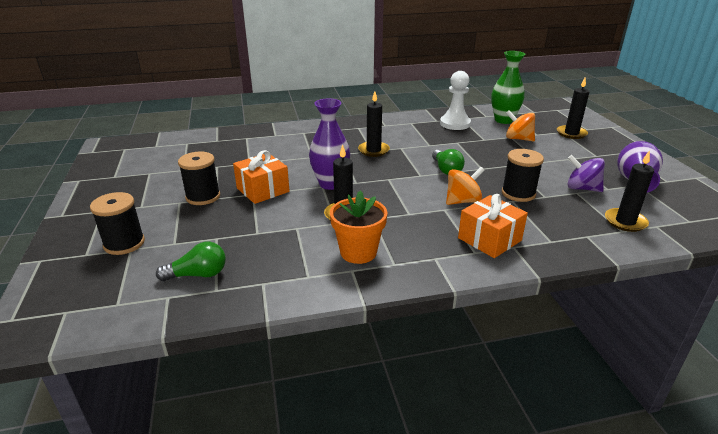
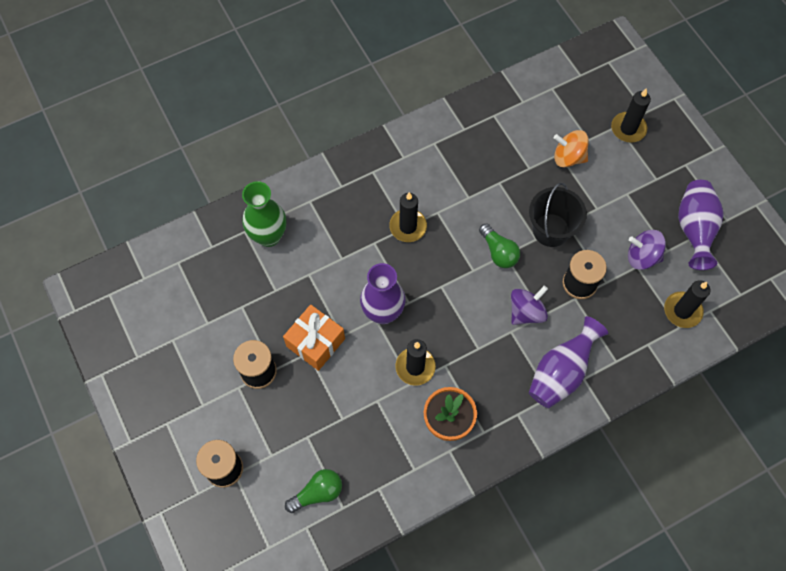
camera: 15 degrees left, 35 degrees up
(455, 124) = (488, 133): white pawn -> none
(462, 201) = (526, 312): orange spinning top -> purple spinning top
(489, 239) = (561, 372): orange gift -> purple vase
(496, 166) = (551, 230): none -> black bucket
(503, 120) = (546, 110): green vase -> green vase (269, 236)

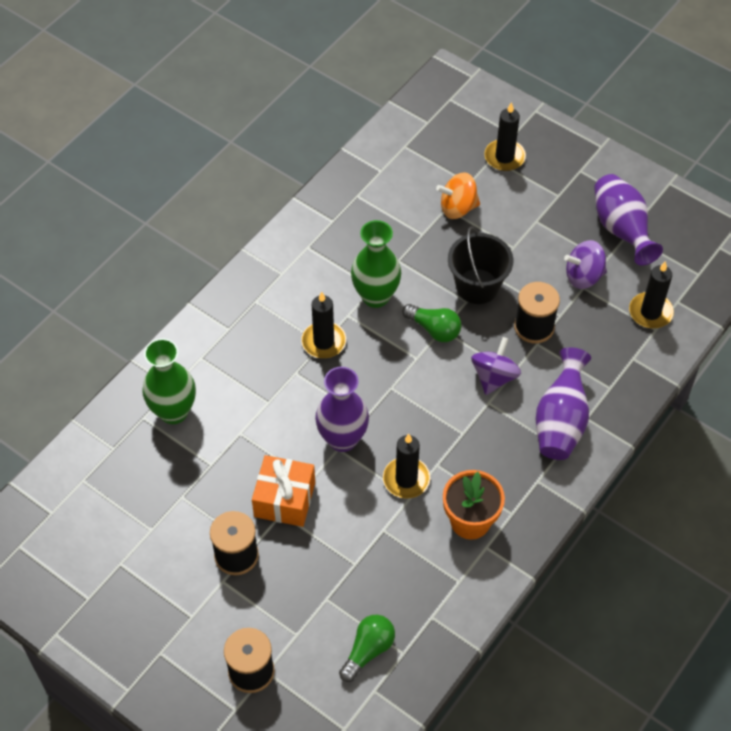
camera: 25 degrees left, 10 degrees down
(466, 205) = (375, 296): none -> green vase

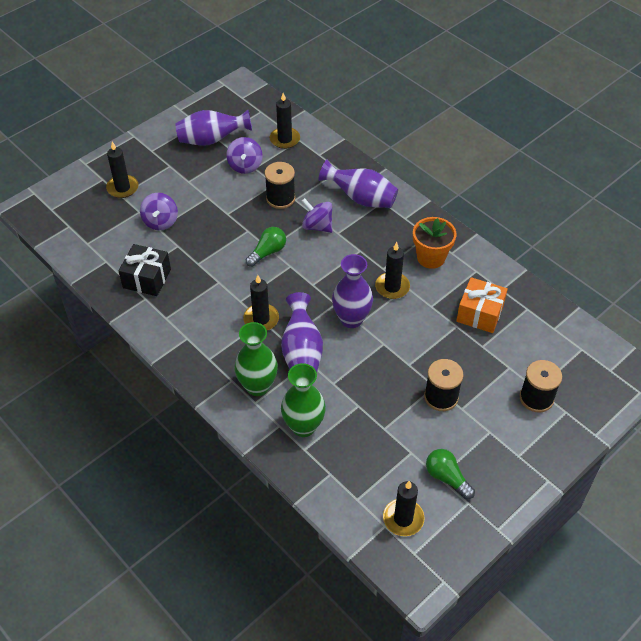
camera: 80 degrees left, 5 degrees down
(61, 531) = (403, 519): none -> black candle
(281, 393) = (302, 352): none -> purple vase
(284, 499) = (397, 361): orange gift -> orange gift (480, 313)
(363, 215) = (147, 278): none -> black gift
(368, 650) = (524, 327): green light bulb -> green light bulb (447, 477)
(375, 296) = (227, 282): green vase -> green vase (257, 386)
(457, 208) = (160, 222): orange spinning top -> purple spinning top
(477, 286) = (236, 222): black bucket -> none

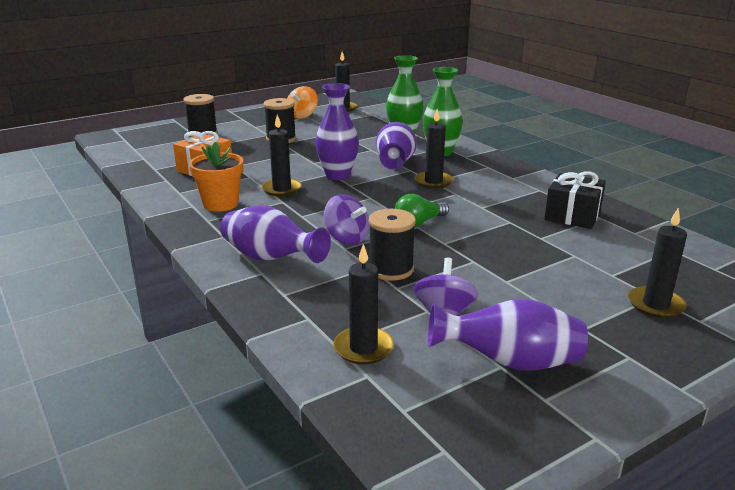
camera: 170 degrees left, 25 degrees down
(160, 222) = (573, 261): purple spinning top -> none
(447, 477) = (302, 116): green light bulb -> orange spinning top

